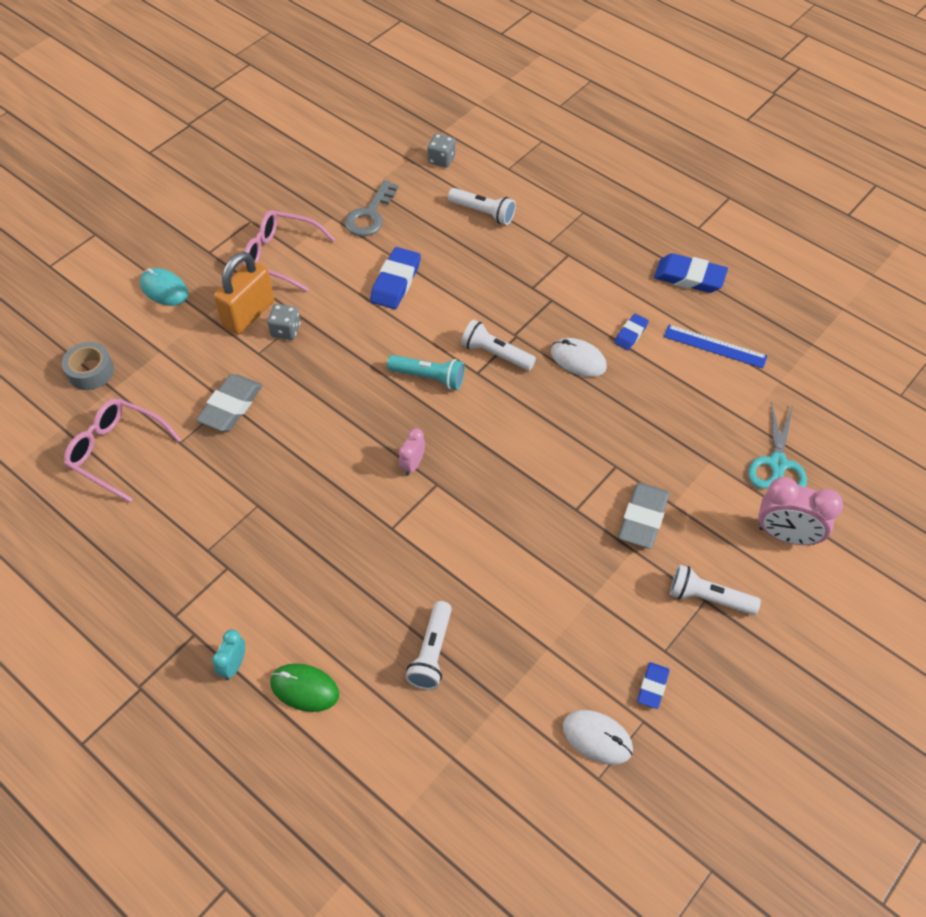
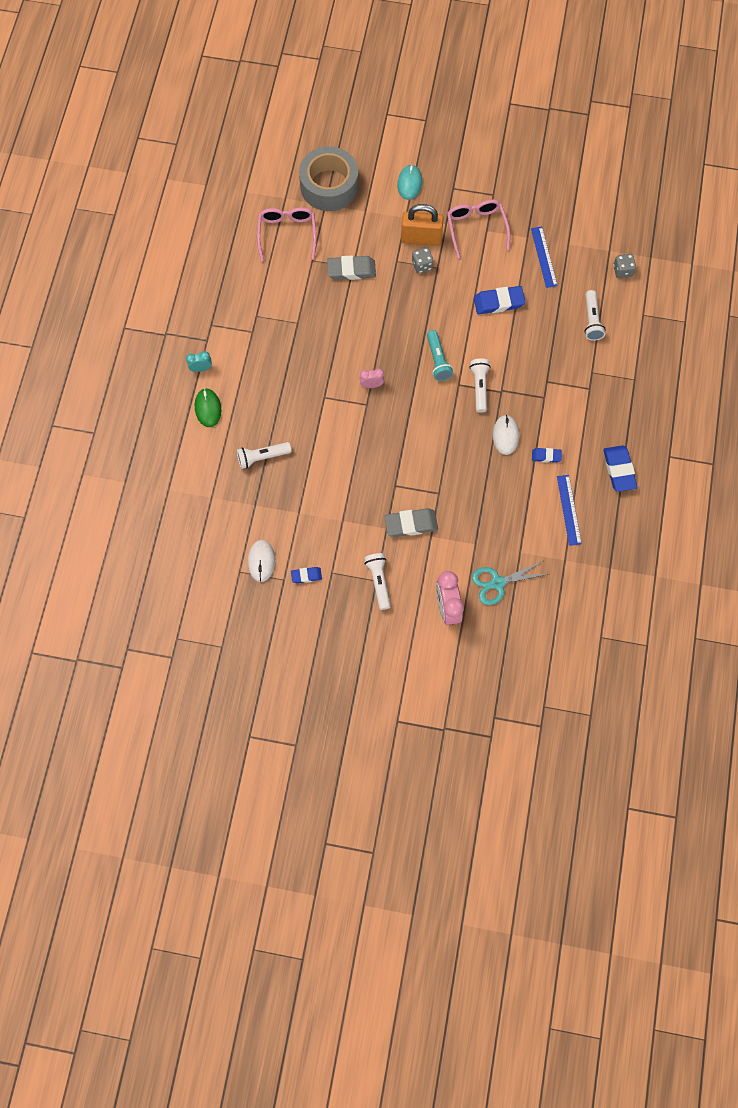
camera: 60 degrees right, 15 degrees up
(90, 371) = (329, 186): grey tape -> grey tape, size x1.94
(370, 215) = (544, 257): grey key -> blue ruler

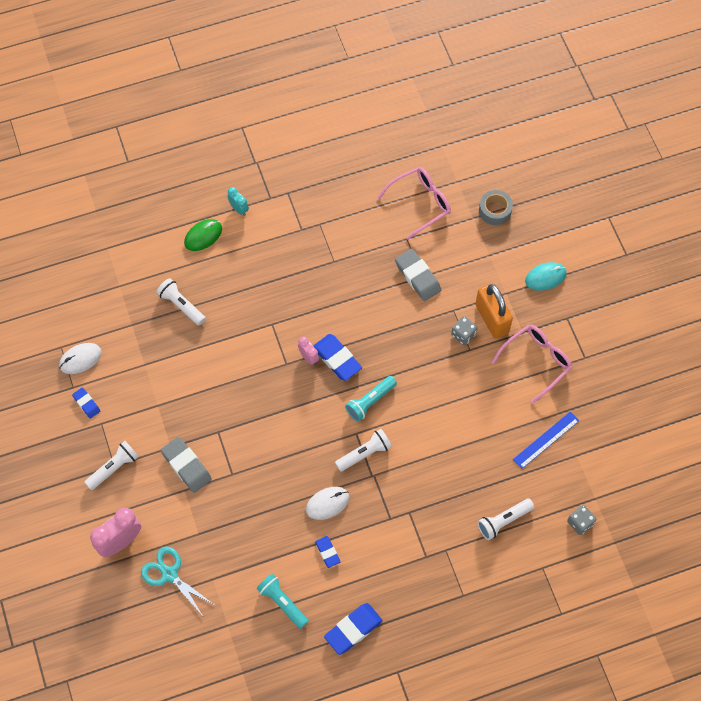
camera: 60 degrees right, 5 degrees down
(329, 186) = (495, 210): grey tape -> grey tape, size x0.51
(498, 302) = (467, 424): blue eraser -> blue eraser (337, 359)
(569, 510) = (282, 602): blue ruler -> turquoise flashlight

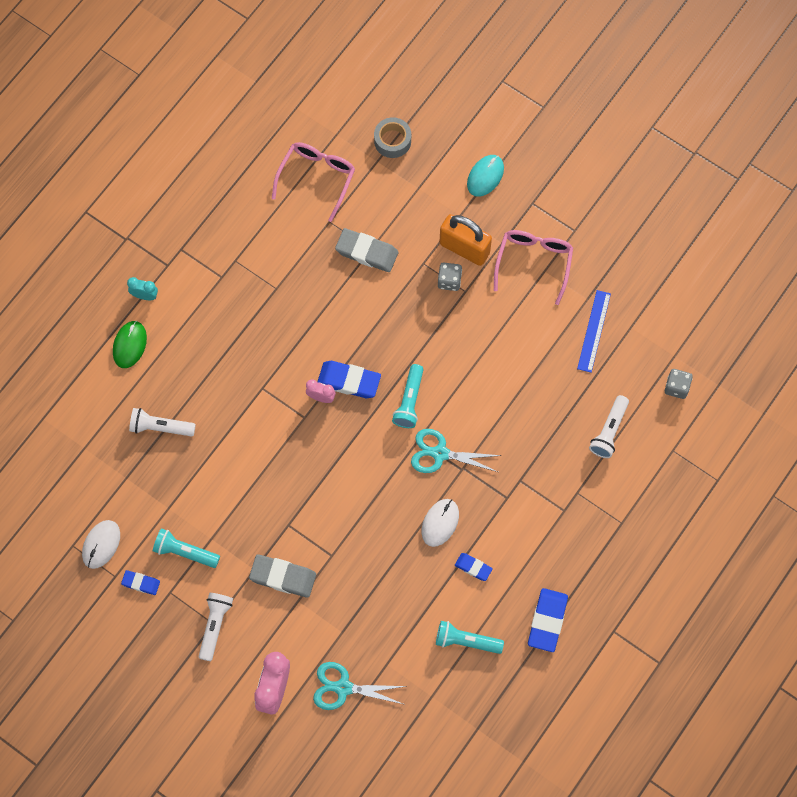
camera: 35 degrees left, 5 degrees up
(132, 402) = (185, 552): none -> turquoise flashlight
(364, 453) = (440, 453): white flashlight -> turquoise scissors

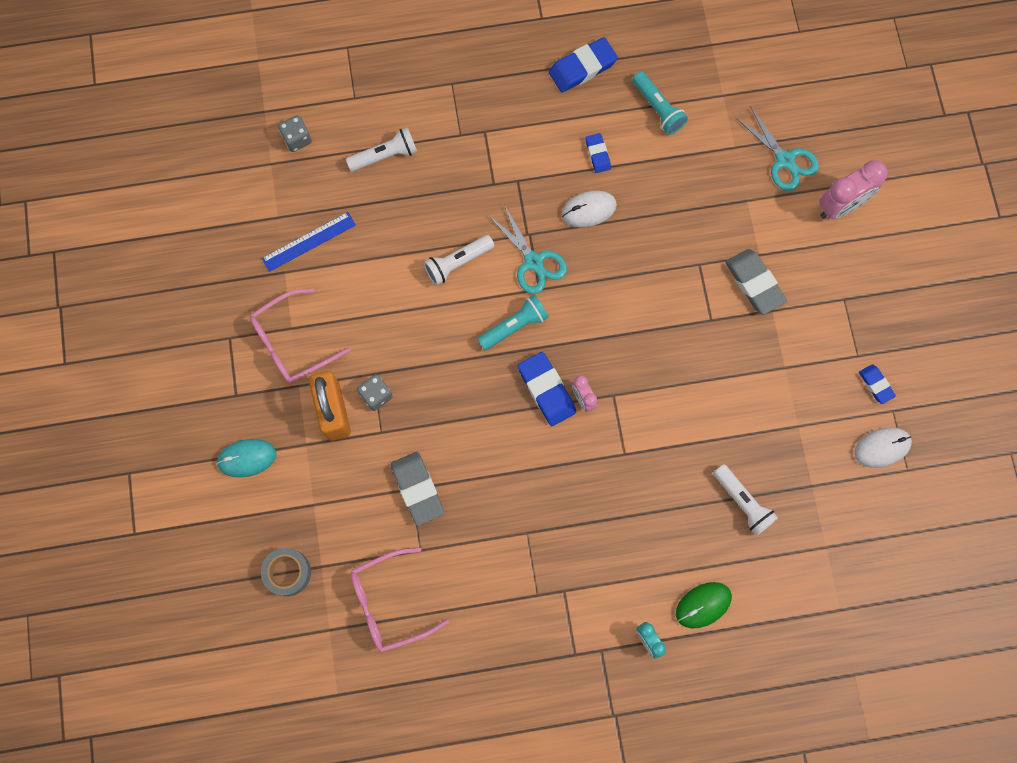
camera: 135 degrees left, 5 degrees up
(185, 552) = (816, 376): turquoise flashlight -> none
(215, 626) = (844, 296): white flashlight -> white flashlight (457, 263)

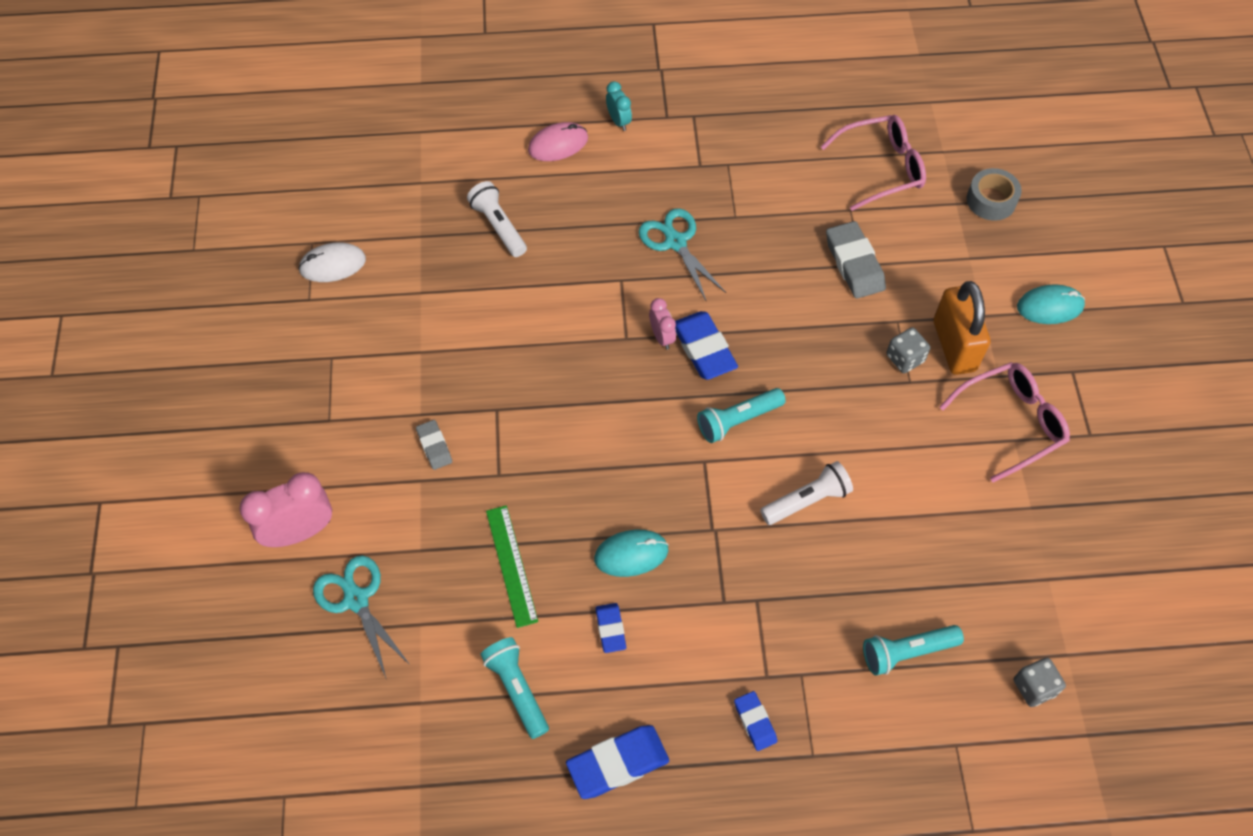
camera: 175 degrees left, 15 degrees down
(308, 241) = (1003, 543): blue ruler -> none
(385, 155) = (907, 652): white flashlight -> turquoise flashlight
(533, 262) = (709, 494): turquoise scissors -> turquoise scissors (675, 242)
(589, 210) = (631, 554): white mouse -> turquoise mouse
(677, 194) = (511, 565): none -> green ruler
(703, 605) = (558, 144): green mouse -> pink mouse
(754, 283) = (434, 446): grey eraser -> grey eraser, size x0.57
(875, 385) = (320, 326): blue eraser -> blue eraser (755, 722)

